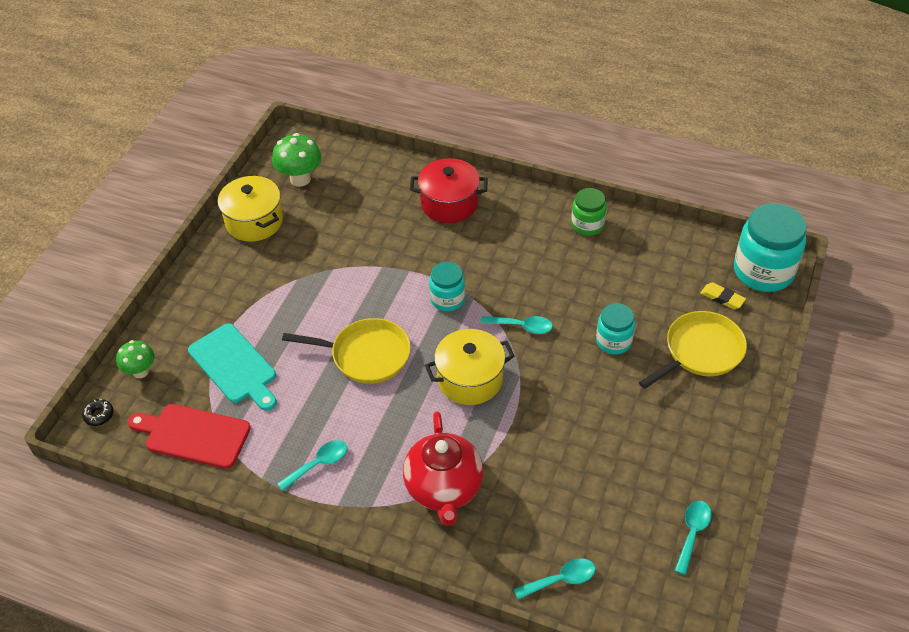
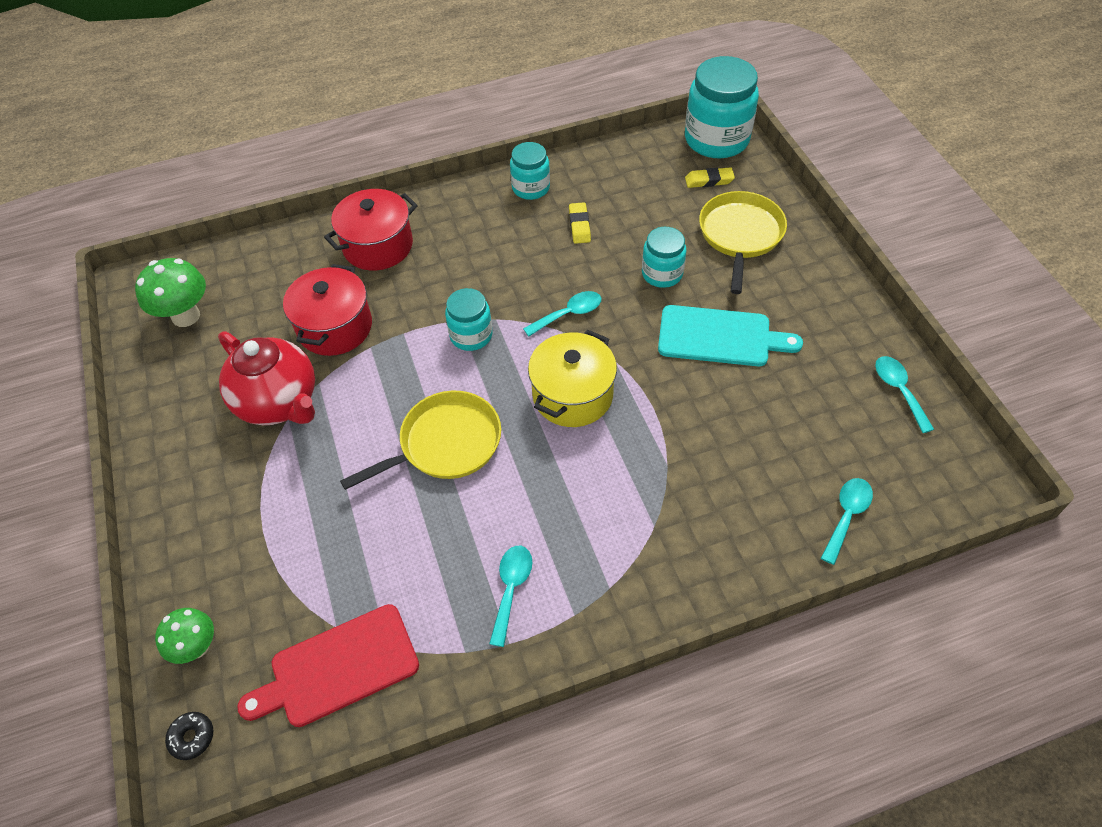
camera: 40 degrees left, 5 degrees up
(234, 366) = (310, 557): turquoise cutting board -> turquoise cutting board (720, 337)
(254, 221) = (174, 391): yellow pot -> none
(374, 240) = (335, 327): none -> red pot
(444, 489) = (659, 516): red teapot -> red teapot (279, 402)
(587, 225) = (531, 188): green jar -> turquoise jar
(592, 272) = (579, 225): none -> yellow eraser

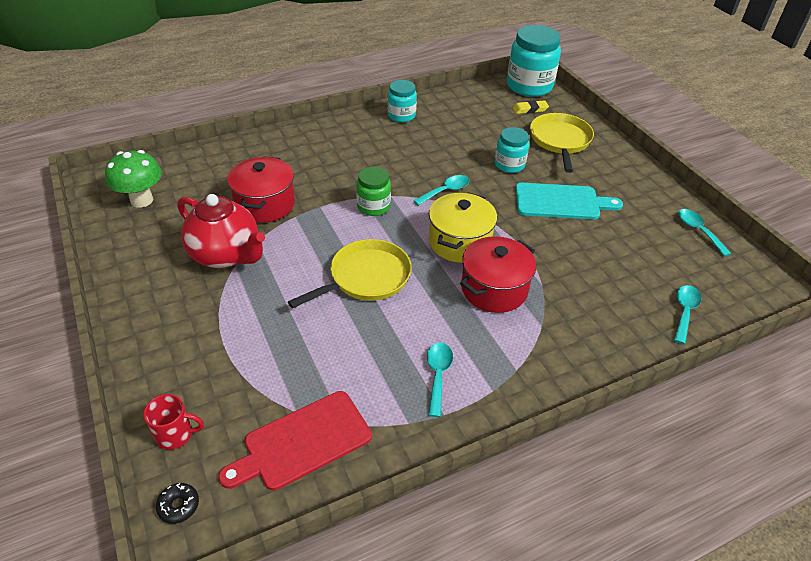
camera: 10 degrees left, 10 degrees down
(197, 647) = (175, 434): green mushroom -> red mug
(378, 246) = (291, 152): red pot -> red pot (494, 289)
(471, 335) = (373, 206): turquoise jar -> green jar
(579, 225) = (442, 137): yellow eraser -> none

